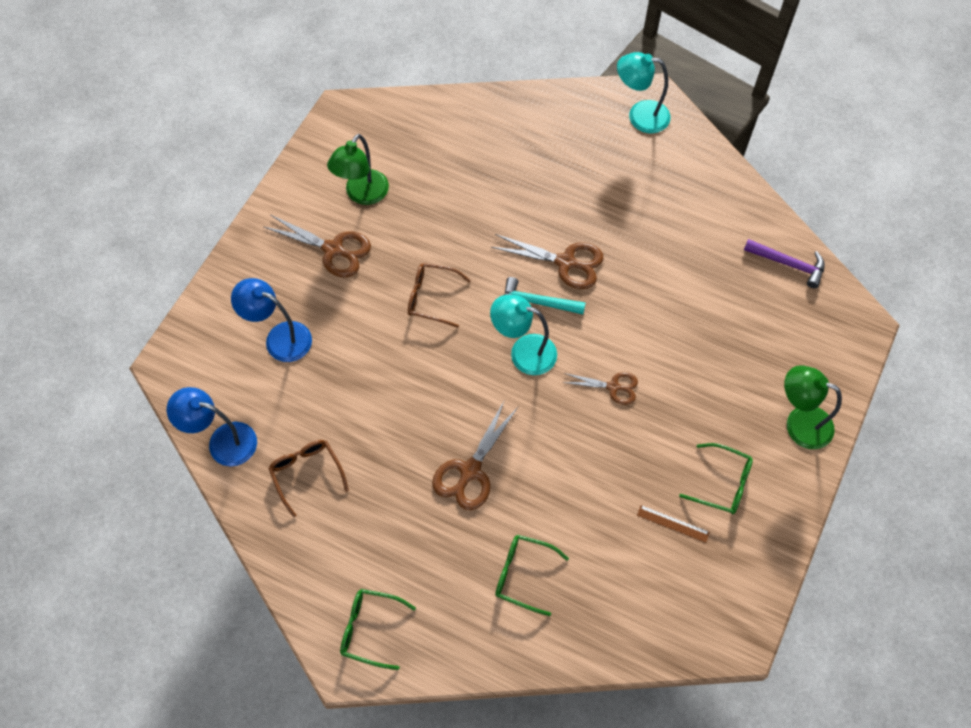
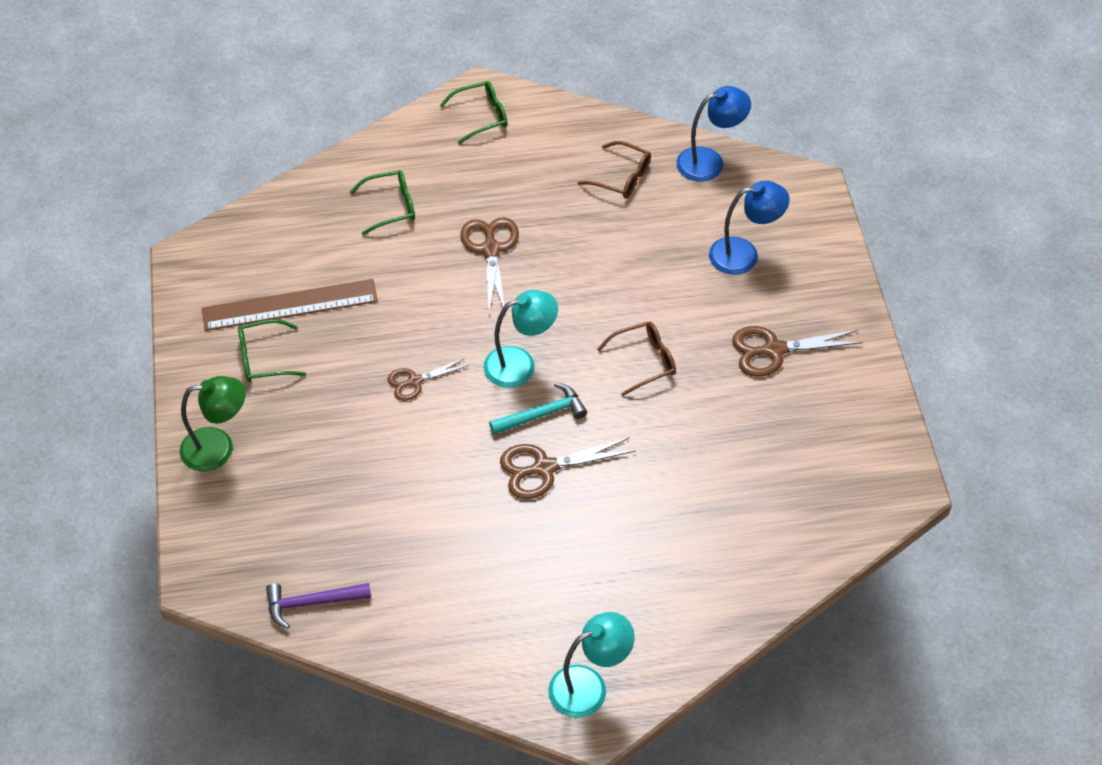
camera: 145 degrees right, 10 degrees down
(362, 195) = (799, 415): green lamp -> none
(673, 523) = (290, 305): brown ruler -> brown ruler, size x2.36

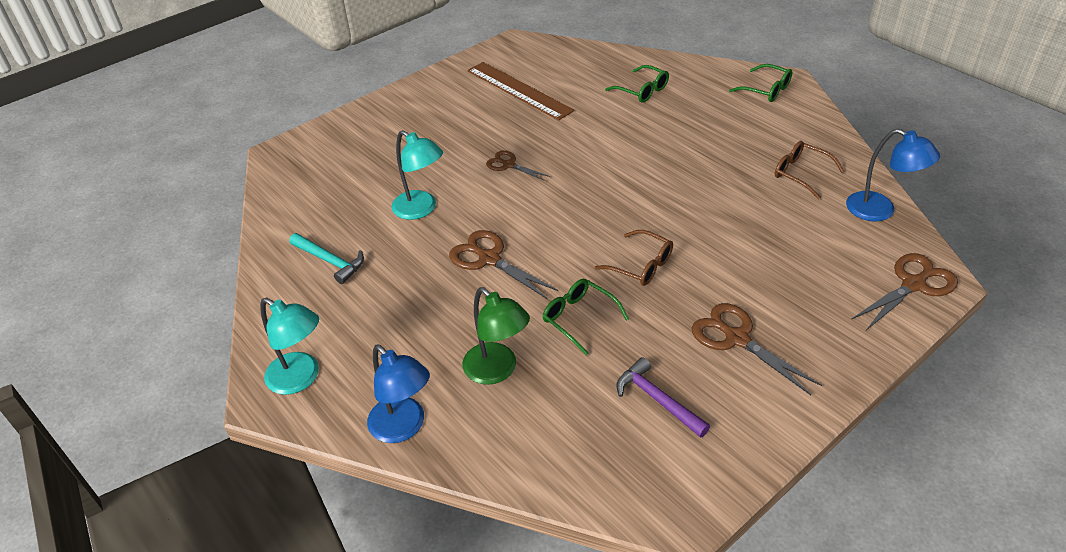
camera: 60 degrees right, 10 degrees down
(218, 448) = (383, 115): green lamp -> green lamp (497, 371)
(264, 358) = (467, 100): green glasses -> green glasses (579, 318)
(312, 603) = (289, 204): purple hammer -> purple hammer (657, 400)
(491, 250) = (657, 145): brown scissors -> brown scissors (913, 285)
(520, 364) = (572, 204): turquoise lamp -> turquoise lamp (421, 209)
(542, 414) = (537, 235): turquoise hammer -> turquoise hammer (330, 261)
(621, 177) = (801, 174): brown glasses -> brown glasses turned 135 degrees clockwise
(744, 254) = (814, 273): blue lamp -> blue lamp (403, 427)

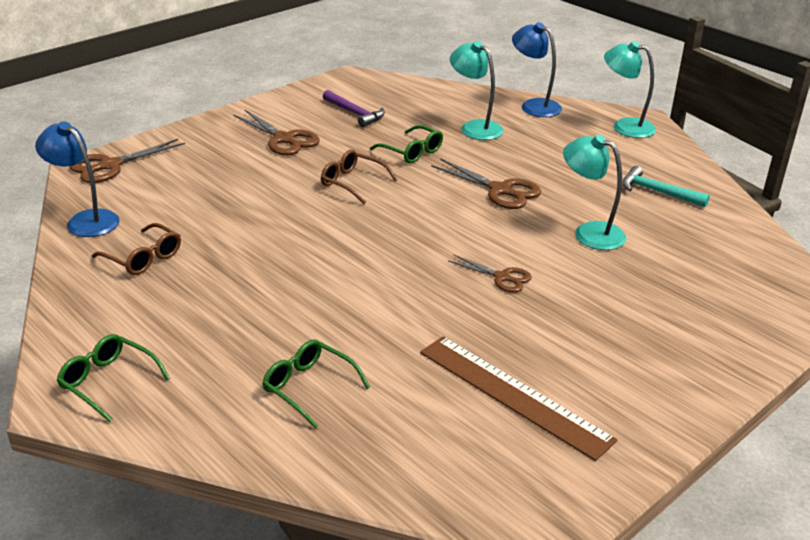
camera: 175 degrees right, 10 degrees down
(497, 371) = (475, 127): green lamp -> turquoise lamp

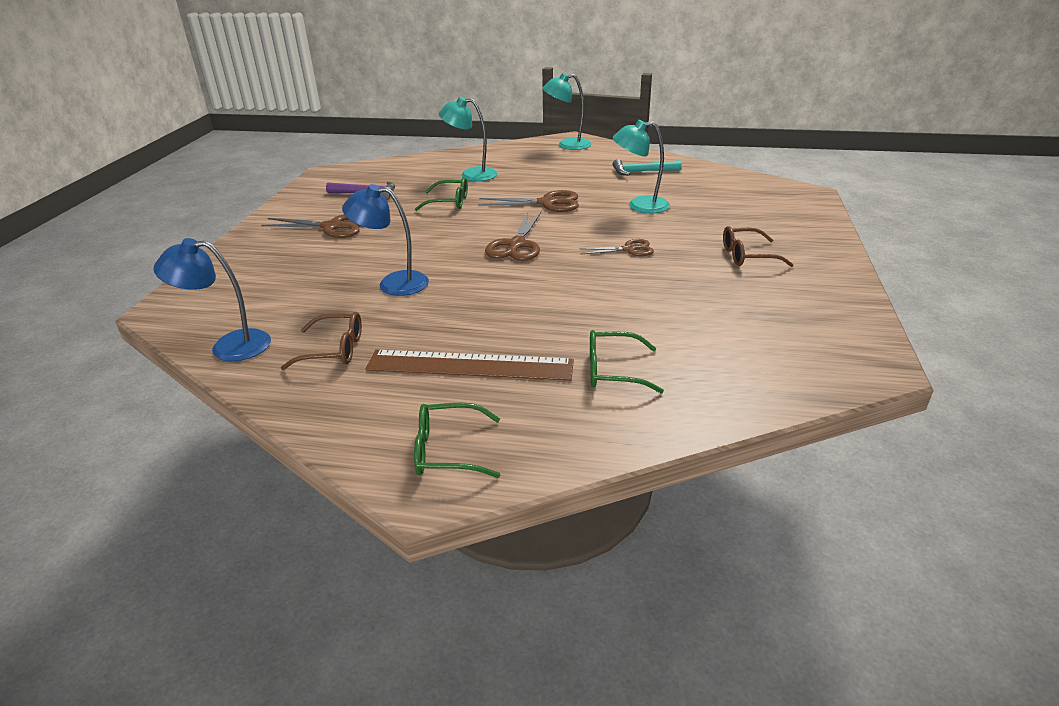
camera: 35 degrees left, 0 degrees up
(110, 166) = (191, 298): brown scissors -> brown scissors (516, 245)
(352, 183) = (434, 235): brown glasses -> brown glasses (747, 256)
(513, 395) = (744, 309): brown ruler -> brown ruler (470, 365)
(534, 106) = (491, 151): blue lamp -> blue lamp (393, 283)

